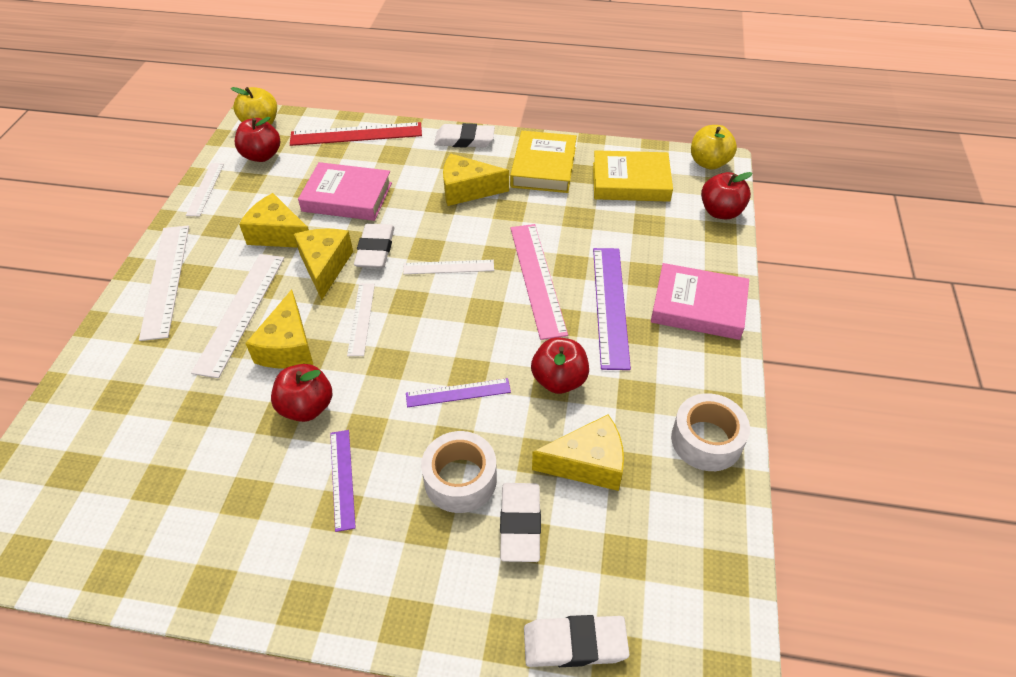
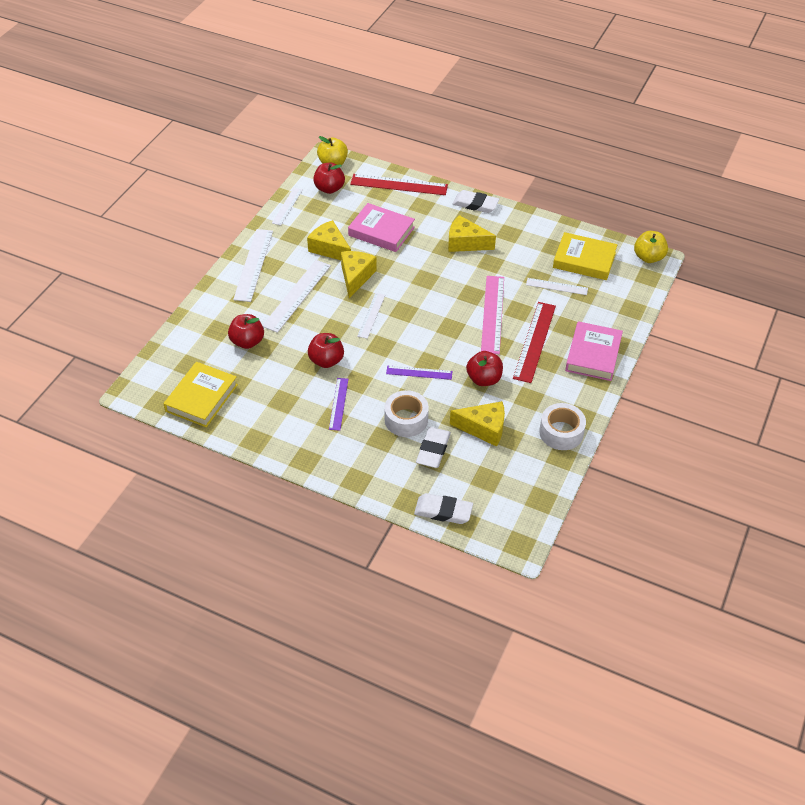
camera: 15 degrees right, 0 degrees up
(288, 347) = (322, 323): yellow cheese -> none
(375, 249) = (391, 272): white eraser -> none
(448, 267) = (436, 294): white ruler -> white ruler (556, 286)
(543, 167) = (525, 236): yellow book -> yellow book (201, 398)
(610, 305) = (534, 341): purple ruler -> red ruler
(698, 306) = (593, 355): pink book -> pink book turned 75 degrees clockwise
(721, 212) = (639, 295): red apple -> red apple (247, 342)

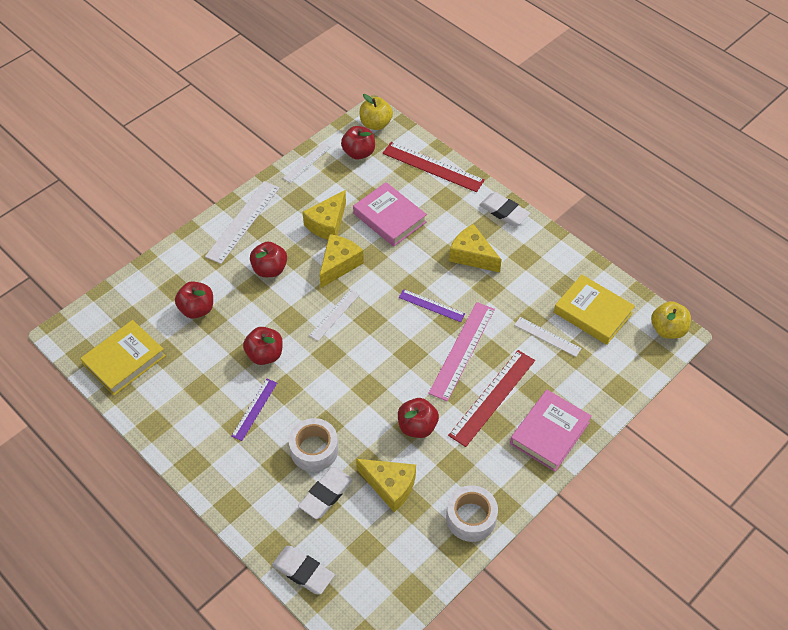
camera: 20 degrees right, 5 degrees up
(297, 295) = (270, 269): white ruler -> red apple
(330, 248) = (327, 224): yellow cheese -> yellow cheese turned 120 degrees counterclockwise
(419, 372) = (353, 398): purple ruler -> purple ruler (431, 305)

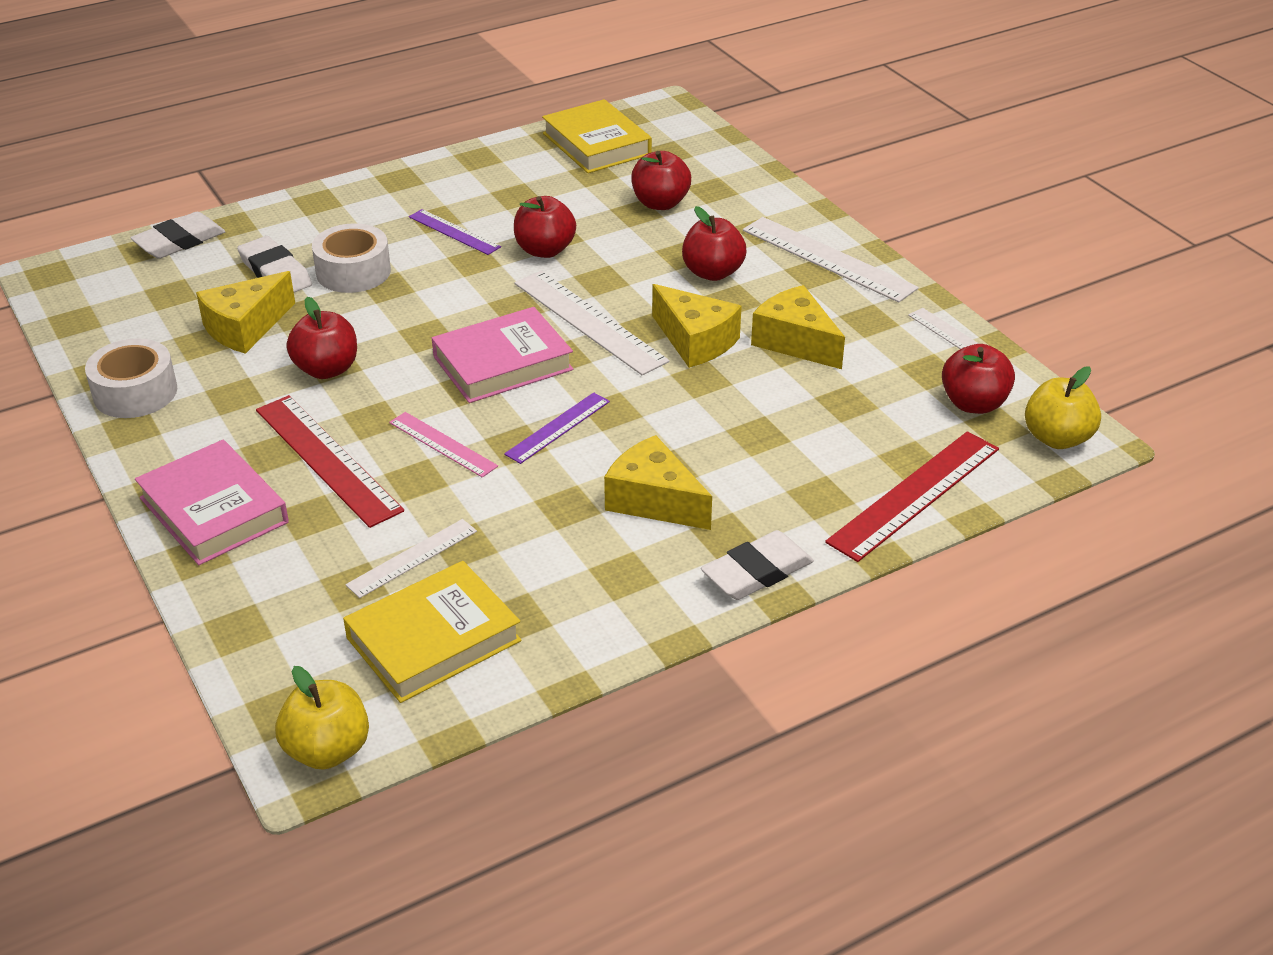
camera: 105 degrees right, 15 degrees down
(334, 315) = (589, 322): white ruler -> white ruler, size x1.71
(389, 218) = (788, 414): pink book -> pink book (502, 363)
(462, 350) = (443, 444): pink ruler -> pink ruler, size x0.58
(472, 256) = (654, 500): yellow cheese -> yellow cheese turned 105 degrees counterclockwise

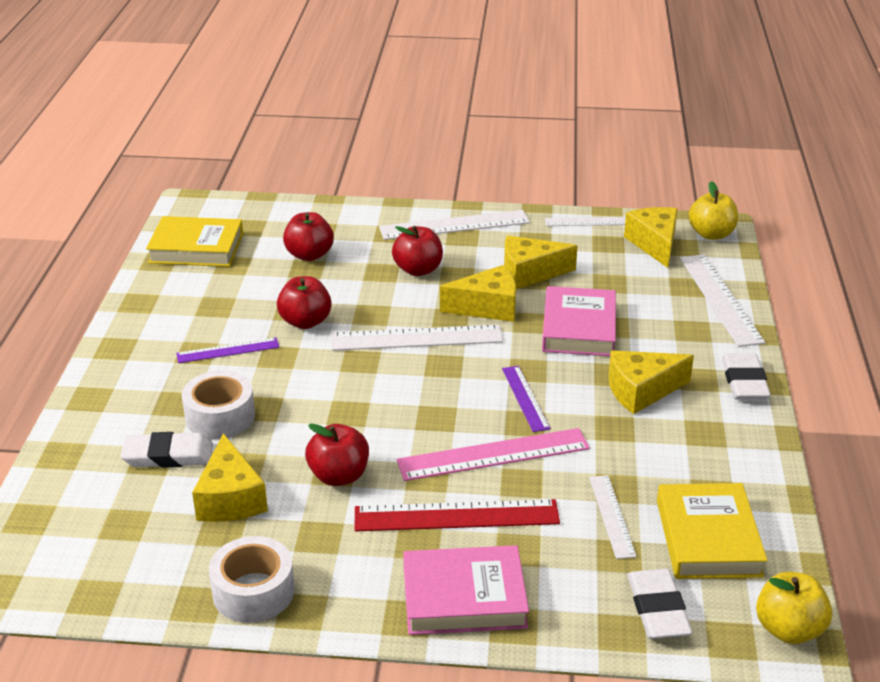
camera: 55 degrees left, 5 degrees down
(179, 241) = (47, 492): white eraser -> white eraser (658, 609)
(443, 444) = (493, 454): pink ruler -> pink ruler, size x1.71
(502, 363) = (424, 392): pink book -> pink book (578, 328)
(914, 494) = (720, 299): red ruler -> white ruler
(973, 404) = (654, 244): red apple -> yellow cheese

